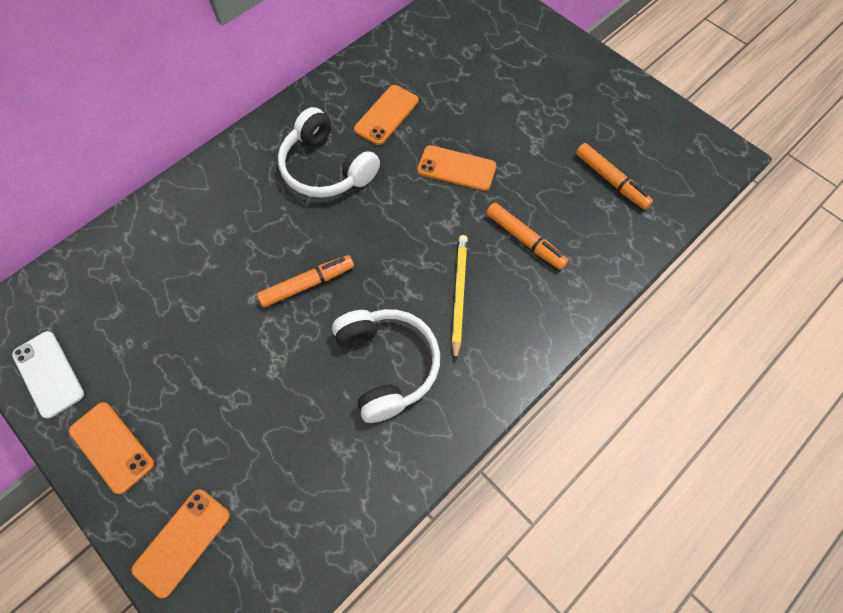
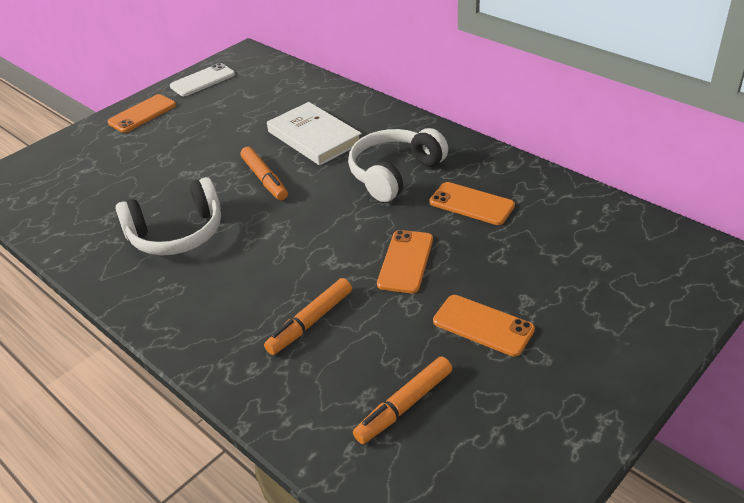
camera: 90 degrees right, 25 degrees down
(182, 542) = (65, 153): orange phone -> orange phone (483, 325)
(239, 237) = (314, 137): none -> white book
(458, 295) = (244, 274): yellow pencil -> none

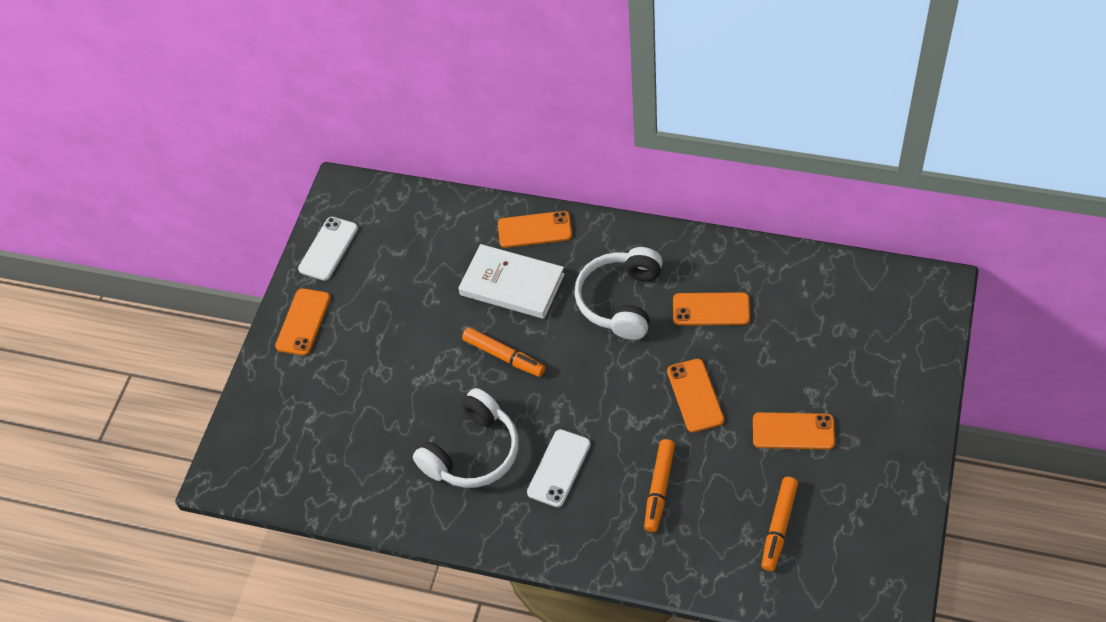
camera: 25 degrees left, 15 degrees up
(235, 271) = (559, 468): none -> white phone
(363, 111) = (534, 230): none -> orange phone

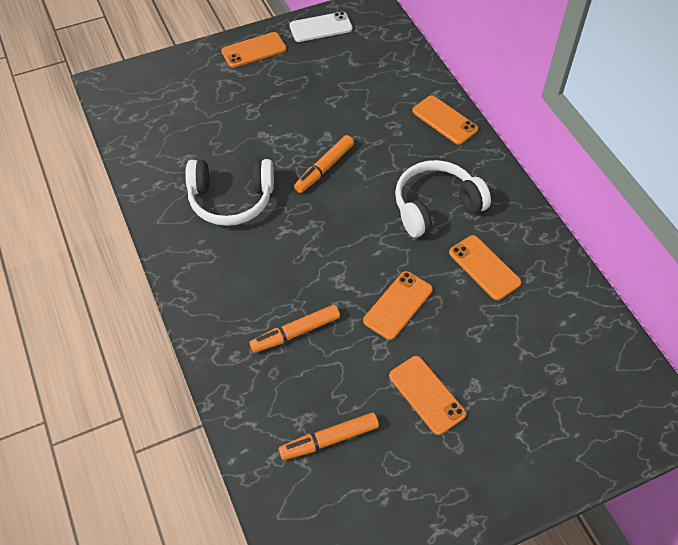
camera: 45 degrees right, 0 degrees up
(504, 356) = (324, 168): orange marker -> orange marker turned 45 degrees clockwise
(512, 284) = (387, 136): white book -> none
(559, 468) = (260, 258): white phone -> none

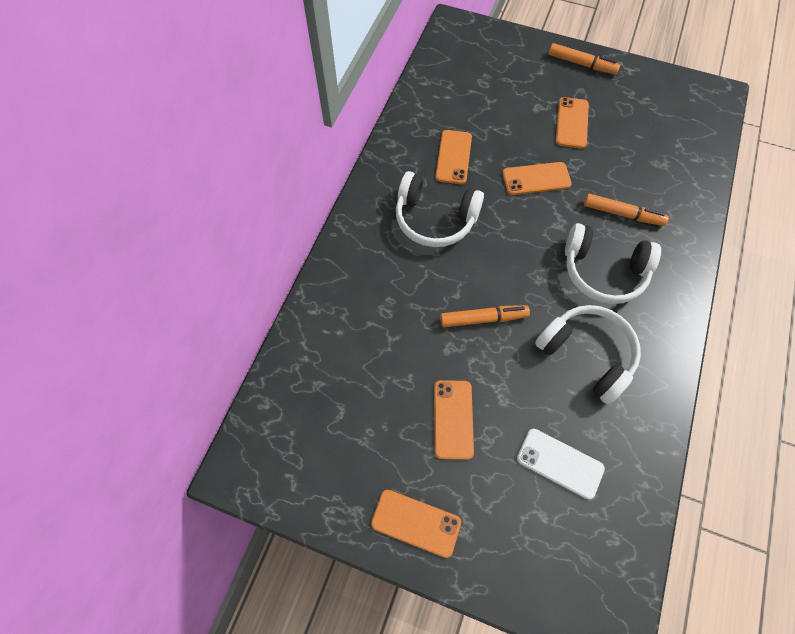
camera: 135 degrees left, 10 degrees up
(269, 268) = (603, 271): none -> white headphones
(320, 27) = (318, 490): white phone -> white phone (560, 463)
(329, 440) = (653, 144): orange marker -> orange marker (581, 64)
(444, 120) = (341, 279): orange phone -> orange phone (453, 419)

